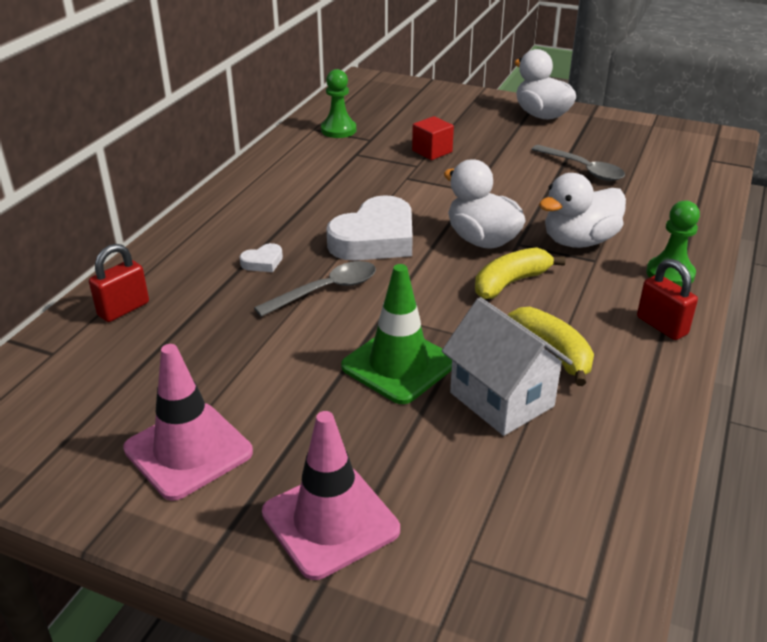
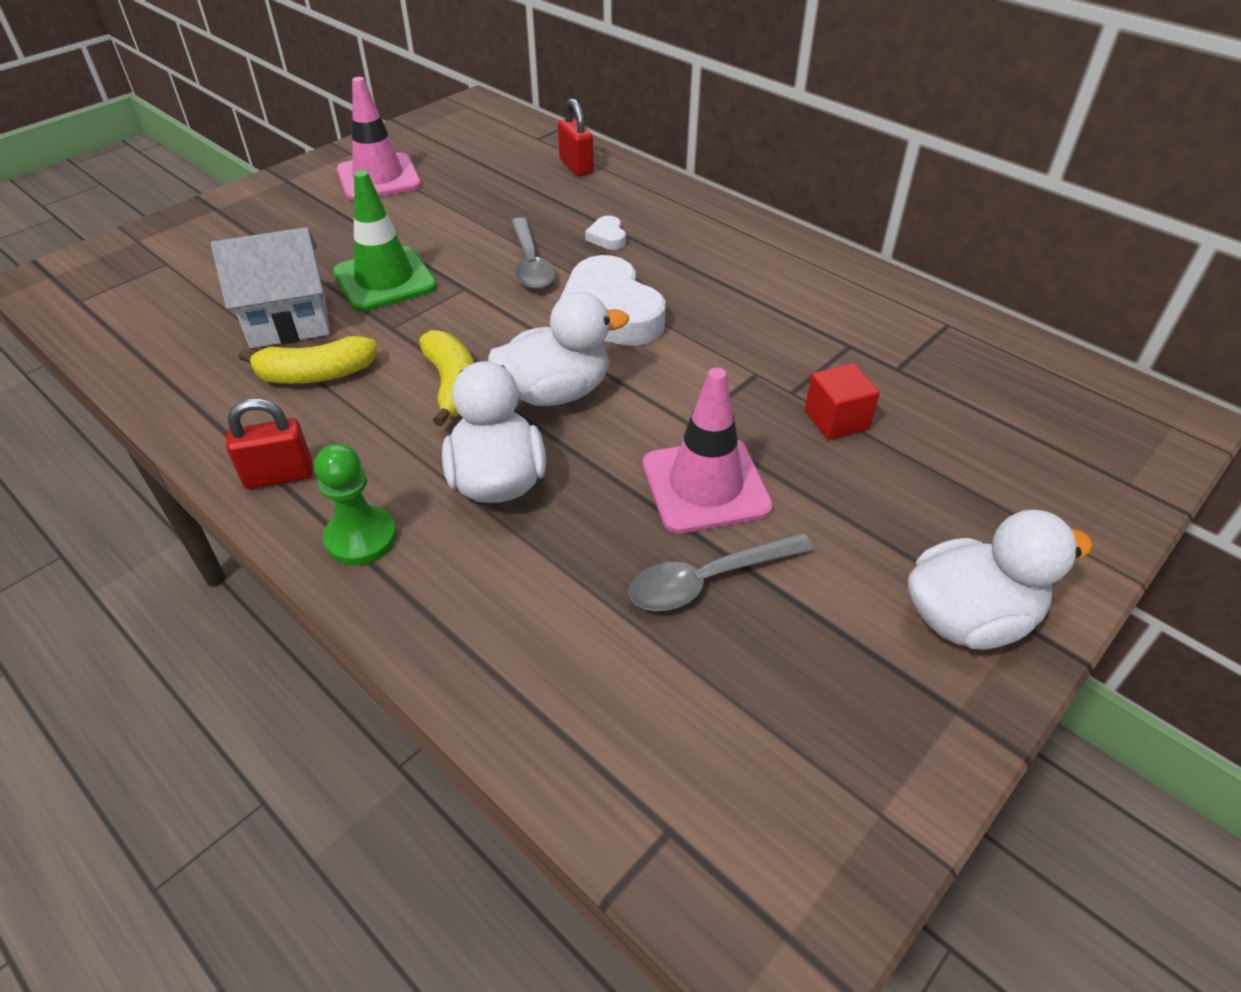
camera: 110 degrees right, 10 degrees up
(330, 521) = (257, 219): pink traffic cone -> pink traffic cone (705, 486)
(338, 130) = (939, 345): green pawn -> none

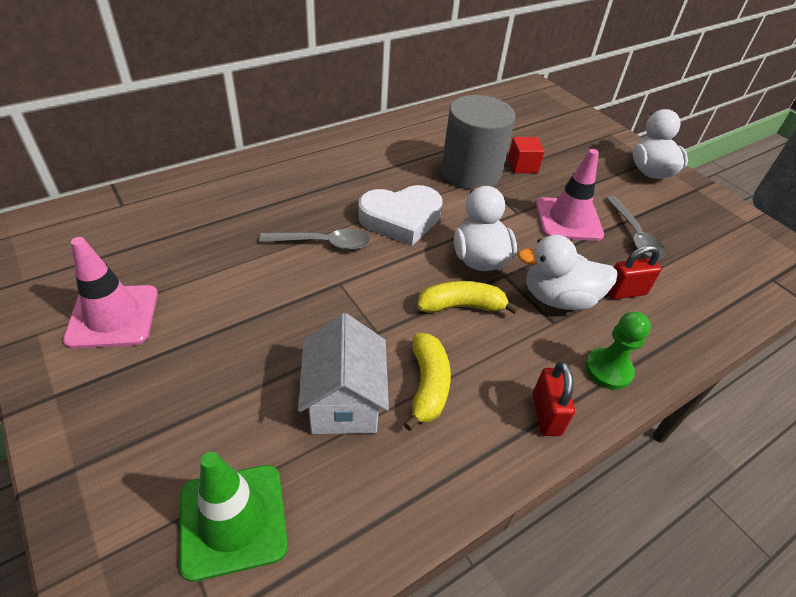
camera: 80 degrees left, 0 degrees up
(385, 280) = (305, 329): green traffic cone -> green traffic cone (233, 520)
(576, 166) = (190, 194): red padlock -> red padlock (625, 292)
(607, 237) = (307, 201): white heart -> none
(771, 362) = (470, 172): none -> grey cylinder

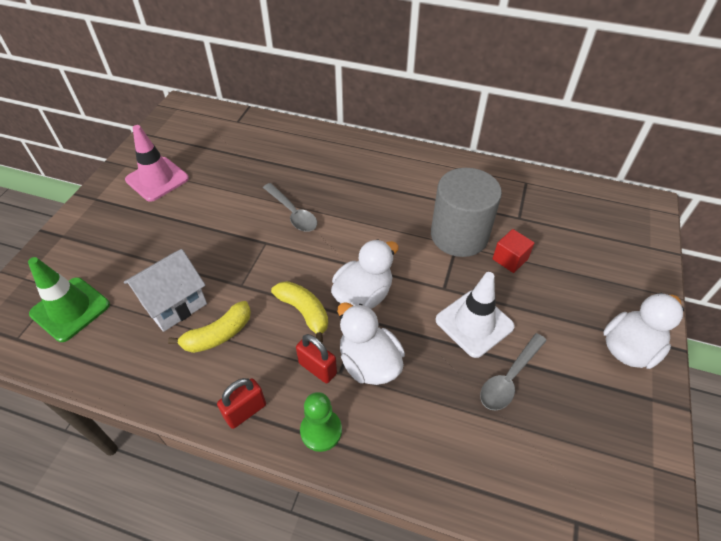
camera: 55 degrees right, 5 degrees up
(401, 219) = (358, 232): white heart -> none
(568, 219) = (474, 323): pink traffic cone -> white traffic cone
(625, 292) = (423, 404): red padlock -> red padlock (317, 368)

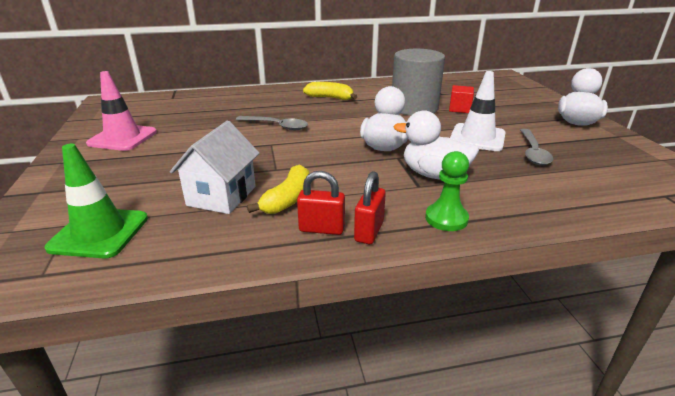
camera: 30 degrees left, 20 degrees down
(304, 312) = (349, 166): yellow banana -> yellow banana (330, 98)
(317, 368) = (398, 189): red padlock -> red padlock (321, 229)

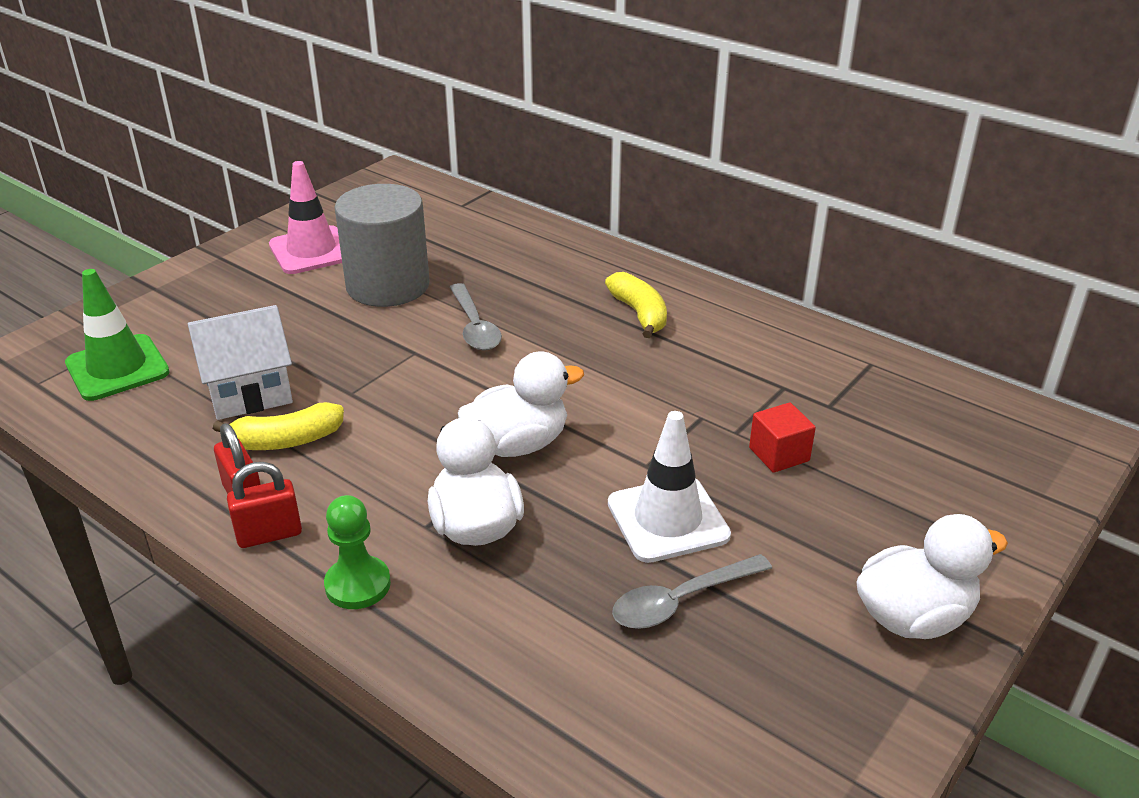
camera: 50 degrees right, 5 degrees up
(414, 108) = (713, 406): grey cylinder -> grey cylinder (388, 285)

